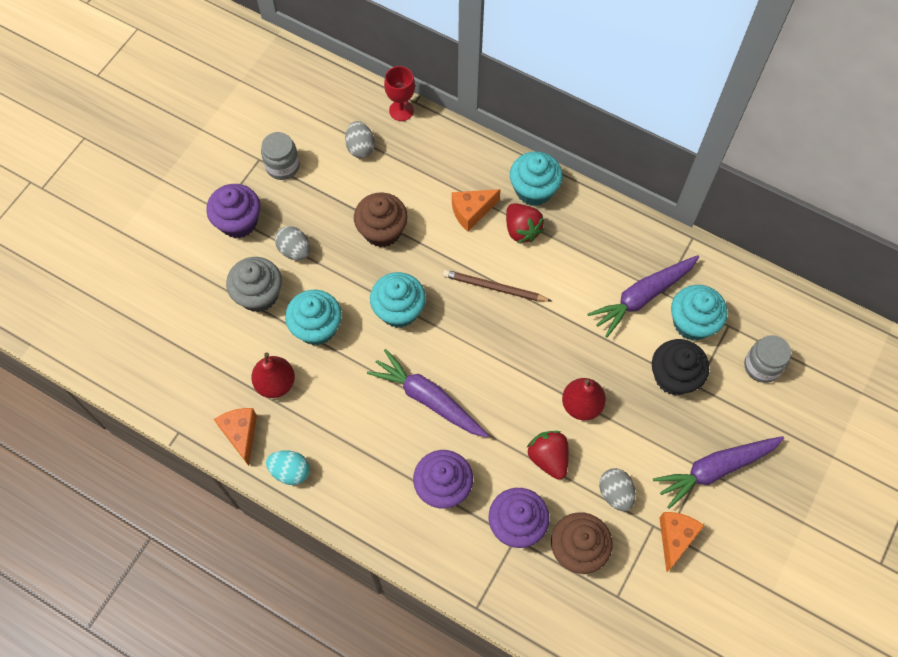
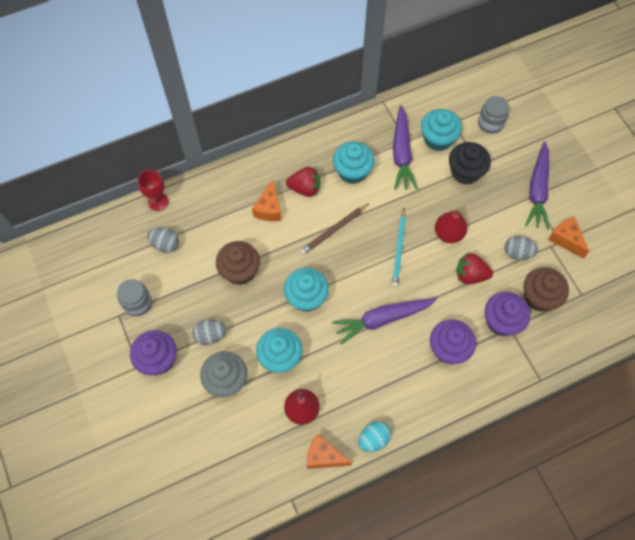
camera: 55 degrees left, 0 degrees up
(522, 366) = (399, 249): none -> turquoise pencil
(533, 190) = (282, 163): turquoise cupcake -> turquoise cupcake (352, 171)

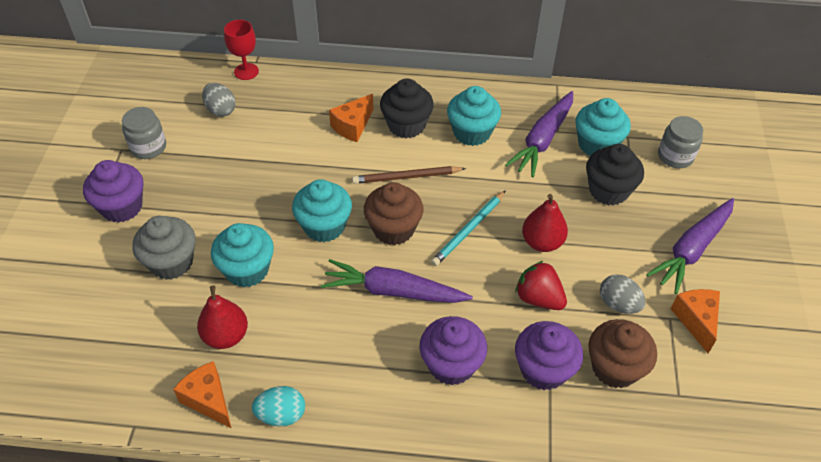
camera: 30 degrees right, 15 degrees down
(210, 335) = (193, 211): grey egg -> none
(240, 271) = (274, 167): brown cupcake -> brown cupcake (393, 229)
(305, 188) = (406, 125): red strawberry -> black cupcake

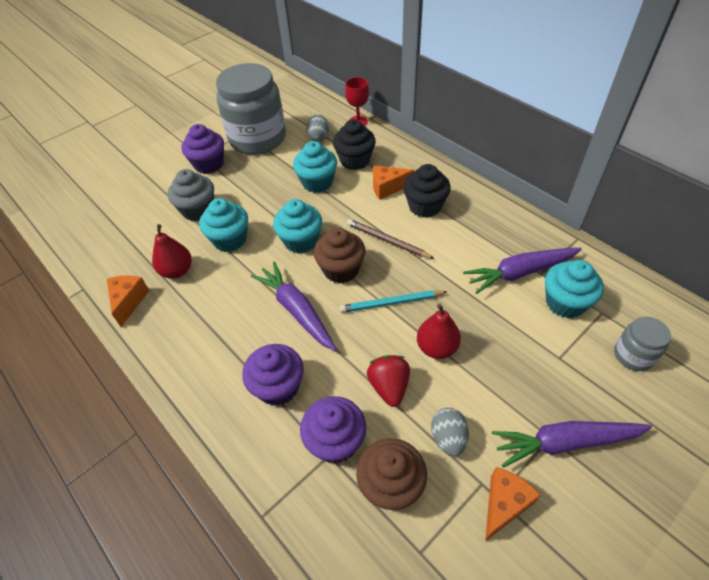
camera: 45 degrees right, 0 degrees up
(148, 147) = (257, 139): grey jar -> grey jar, size x2.20
(281, 415) = (152, 339): turquoise egg -> none
(472, 132) = (468, 237): turquoise cupcake -> turquoise cupcake (317, 182)
(608, 190) = (537, 344): black cupcake -> black cupcake (355, 160)

